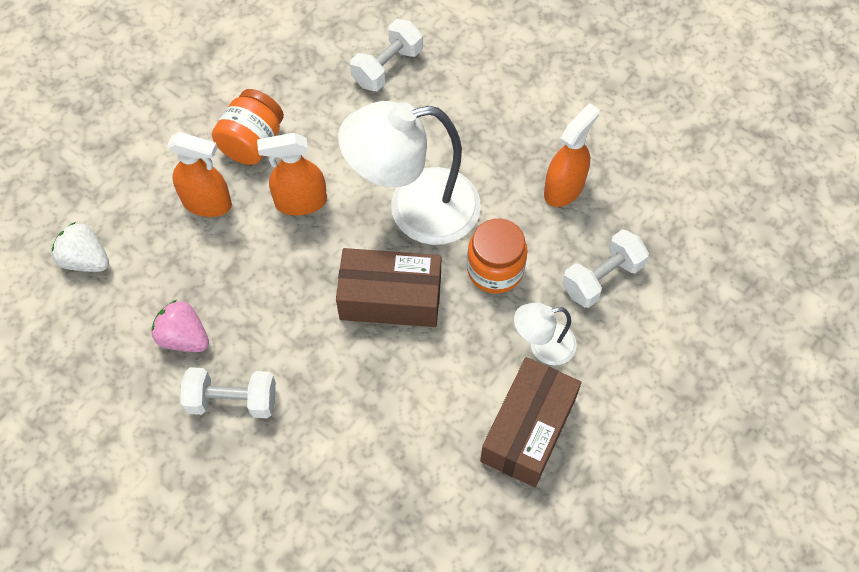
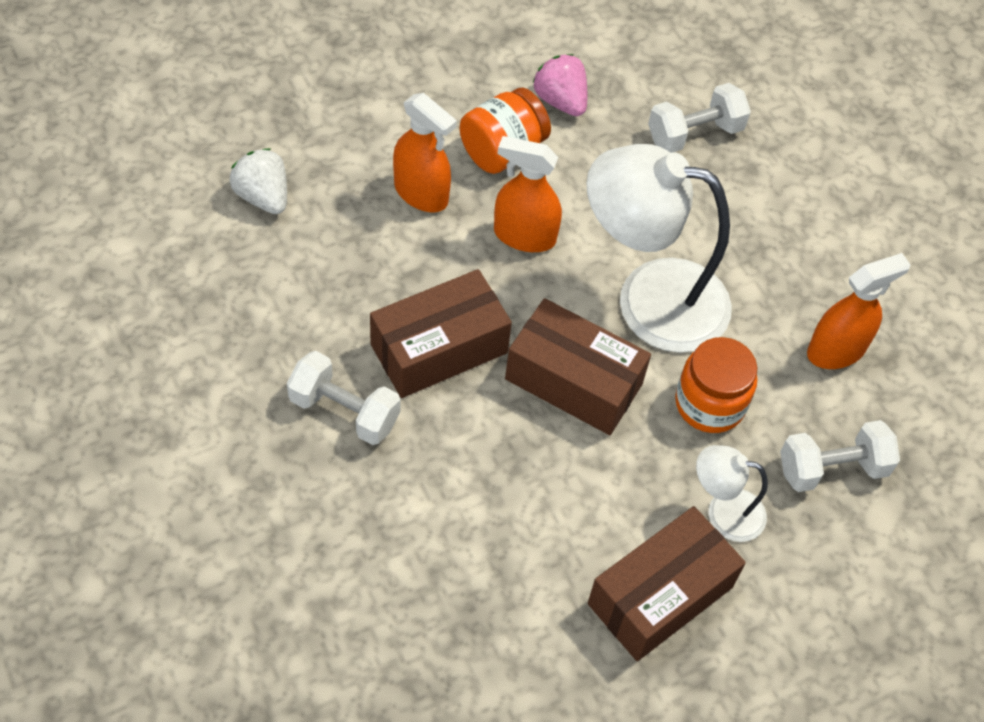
camera: 20 degrees right, 5 degrees down
(184, 337) = (326, 322): pink strawberry -> pink strawberry (560, 101)
(279, 319) = (439, 348): none -> brown box

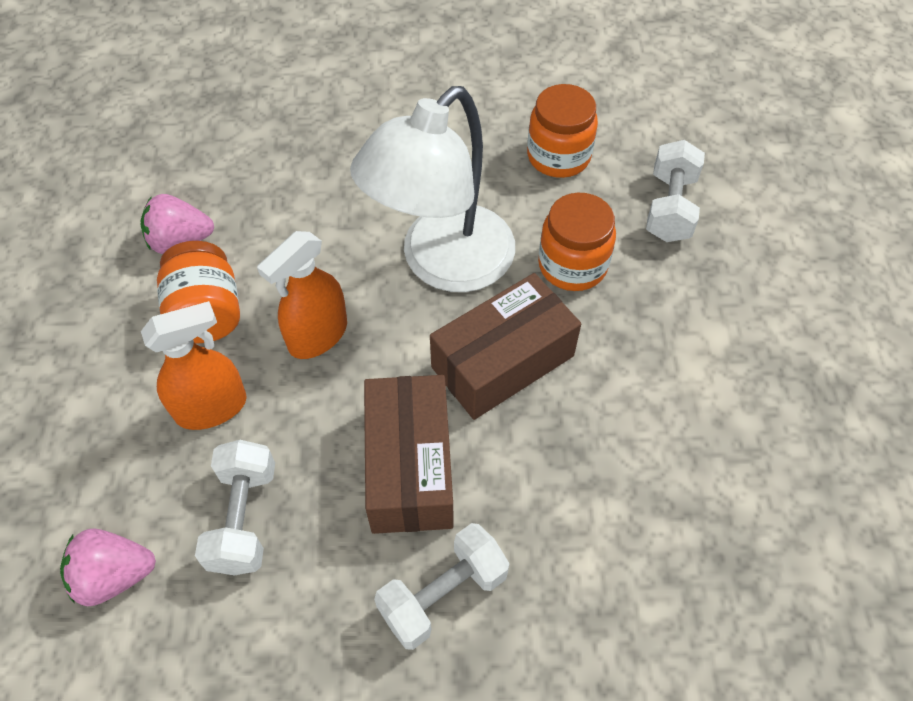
camera: 60 degrees left, 0 degrees up
(263, 196) = (114, 575): white strawberry -> pink strawberry
(660, 595) = (753, 385): brown box -> none
(694, 133) = (286, 157): white dumbbell -> white dumbbell (244, 518)
(723, 512) = (685, 301): white lamp -> none
(836, 350) = (558, 156): orange spray bottle -> orange jar

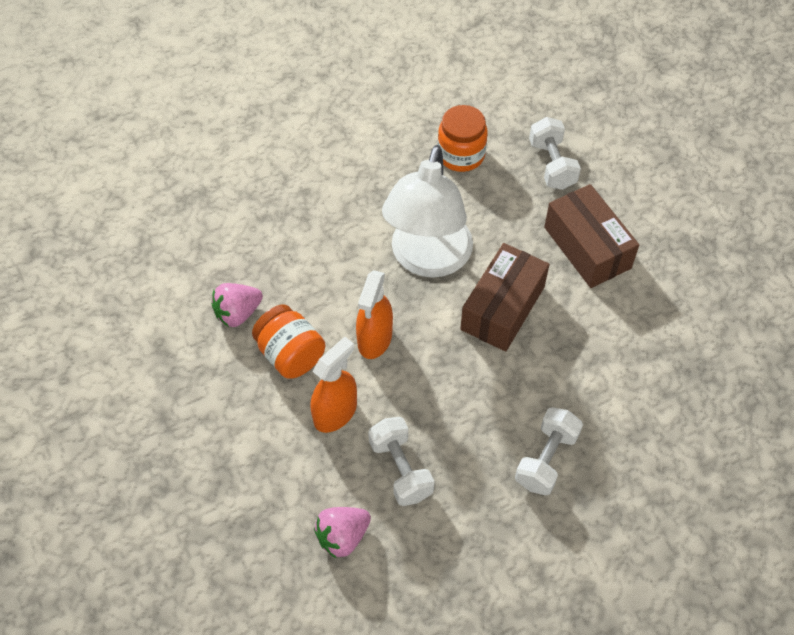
camera: 25 degrees left, 0 degrees up
(409, 467) = (483, 396): brown box -> brown box (587, 247)
(572, 265) = (511, 228): orange jar -> none

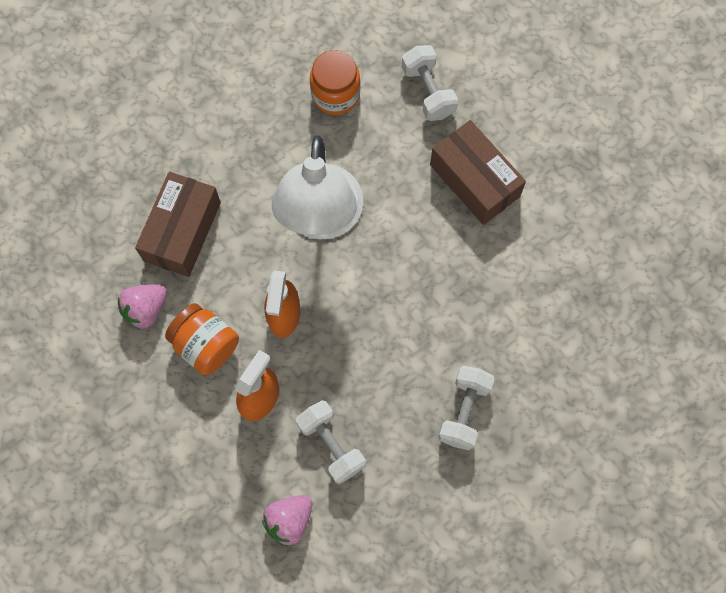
camera: 10 degrees left, 15 degrees up
(502, 308) = (402, 260): brown box -> brown box (182, 231)

